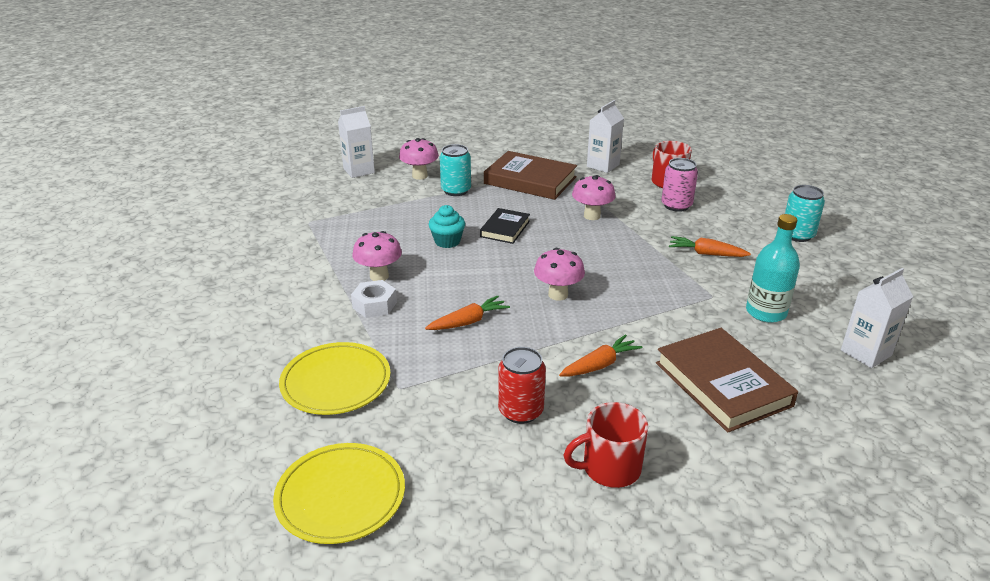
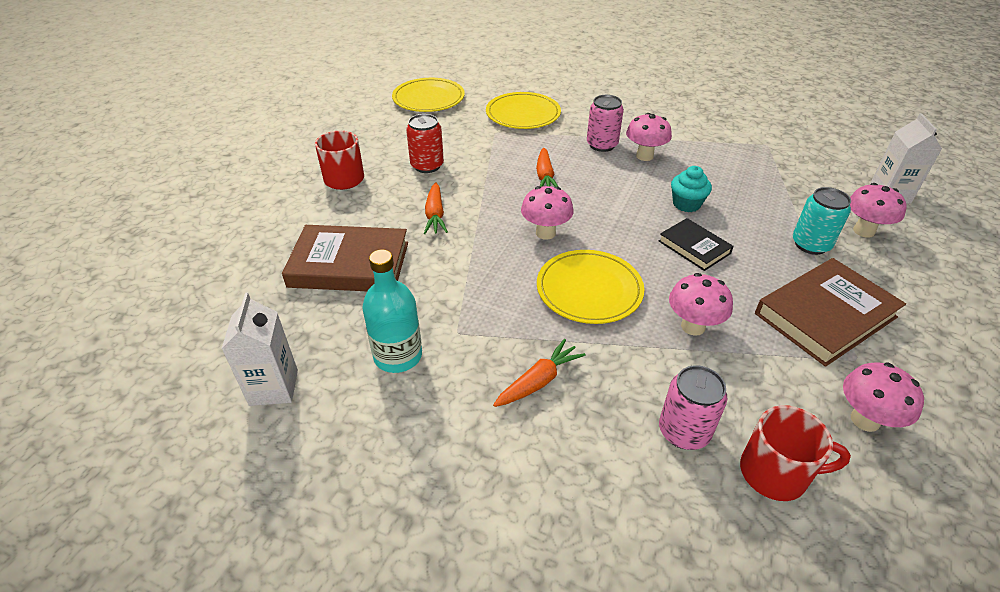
camera: 120 degrees right, 10 degrees up
(374, 305) = (602, 145): white nut -> pink can
(603, 165) = (865, 420): white carton -> pink mushroom
(603, 258) = (589, 290): none -> yellow plate
(797, 235) = (514, 527): turquoise can -> none

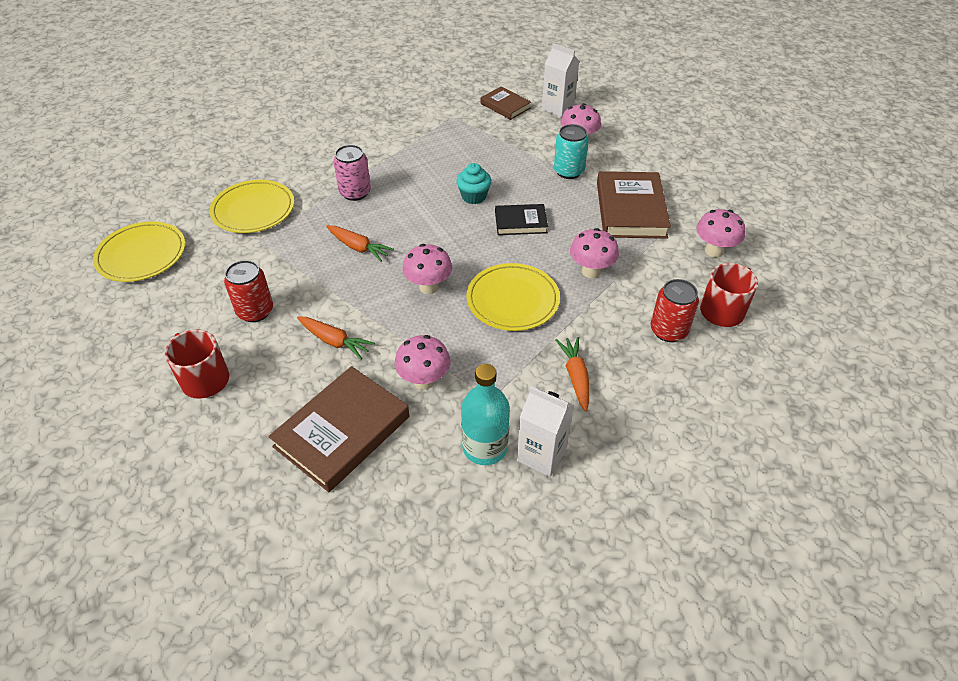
camera: 55 degrees left, 5 degrees up
(274, 387) = (451, 549): white carton -> white carton (541, 455)
(644, 156) = (396, 180): pink mushroom -> pink mushroom (424, 381)
(683, 431) = (668, 330): pink can -> red can
(833, 164) = (505, 106): none -> brown book

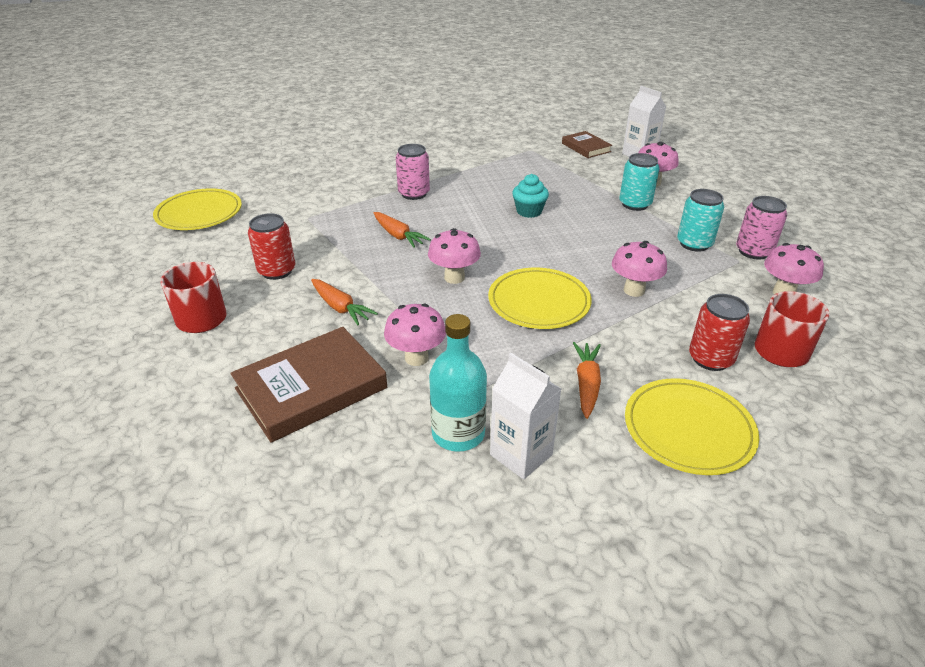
camera: 15 degrees right, 10 degrees down
(253, 210) = (314, 194): yellow plate -> yellow plate (688, 429)
(520, 222) = (570, 238): black book -> none
(630, 209) = (694, 244): brown book -> turquoise can
(682, 209) = (753, 251): none -> pink can

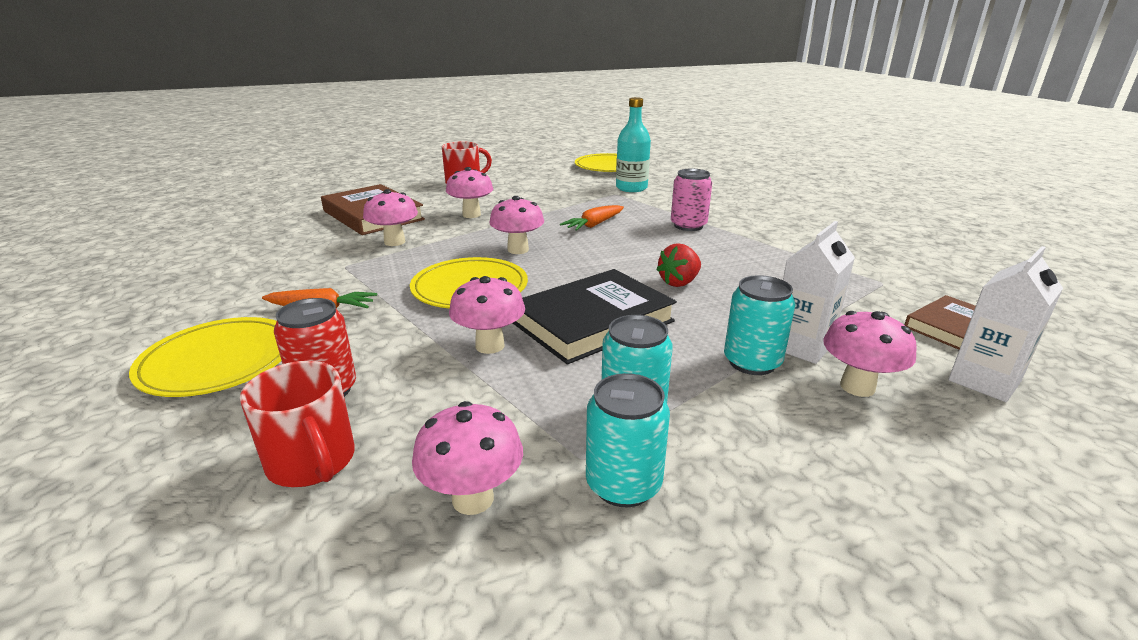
camera: 85 degrees right, 10 degrees down
(277, 271) = (526, 193): red can -> none
(340, 308) = (471, 215): orange carrot -> pink mushroom
(458, 433) = (293, 259): turquoise bottle -> turquoise bottle (631, 188)
(521, 454) = (252, 281): white carton -> white carton (801, 346)
(529, 211) = (679, 282): turquoise cupcake -> red strawberry
(593, 249) = (592, 322): none -> black book
(753, 251) = (623, 484): pink can -> turquoise can

